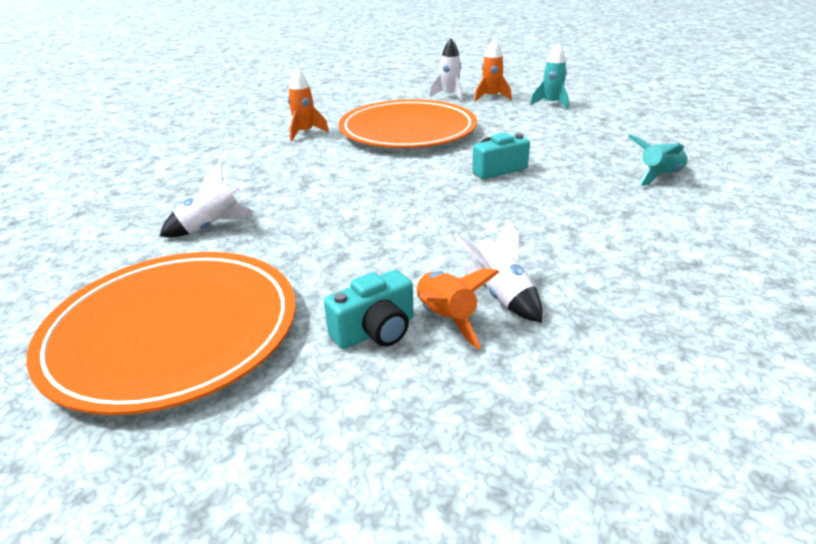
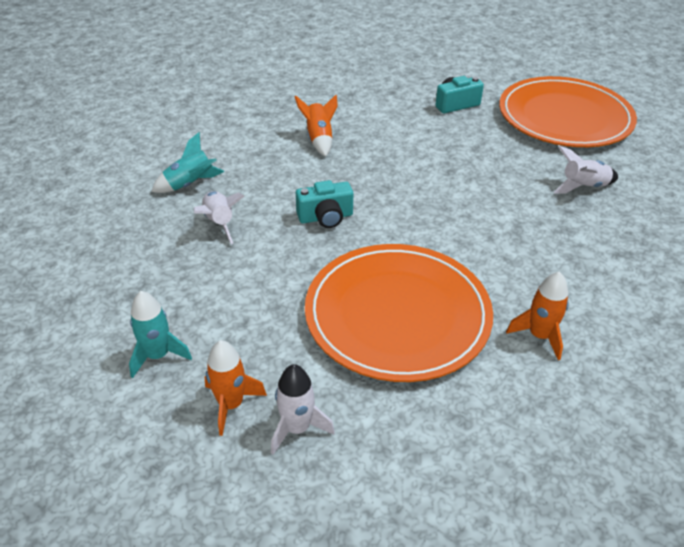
camera: 170 degrees left, 10 degrees up
(445, 318) = (418, 105): orange rocket -> orange rocket (319, 139)
(500, 295) = (383, 112): white rocket -> white rocket (219, 223)

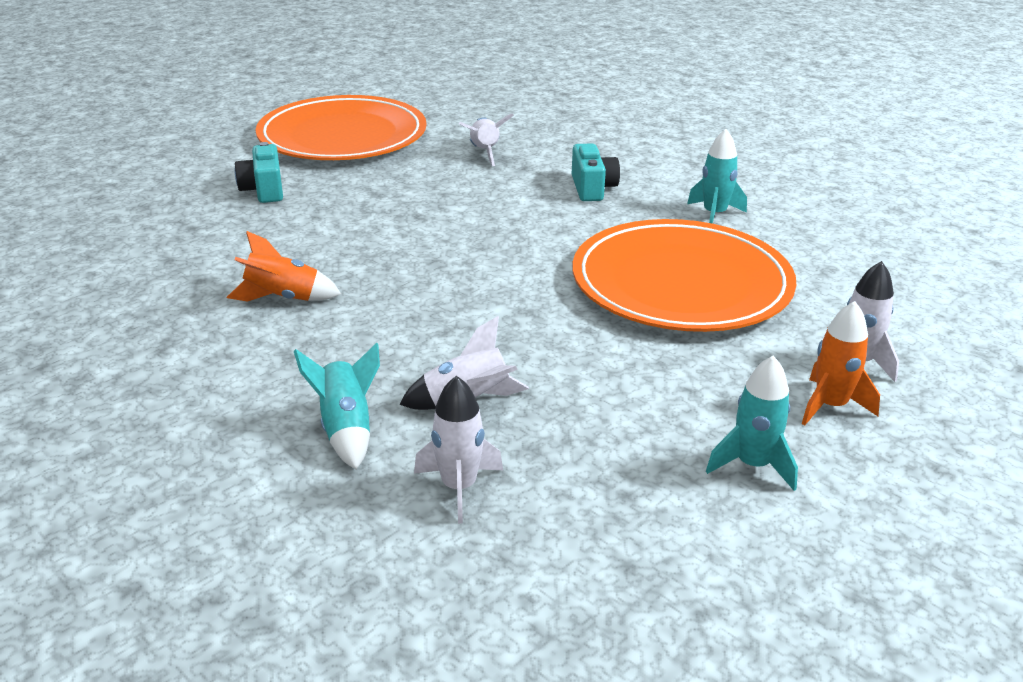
camera: 80 degrees left, 10 degrees down
(139, 230) = (459, 487): none -> white rocket
(325, 217) = (484, 311): turquoise camera -> turquoise camera (592, 188)
(539, 336) = (714, 215): orange rocket -> turquoise rocket

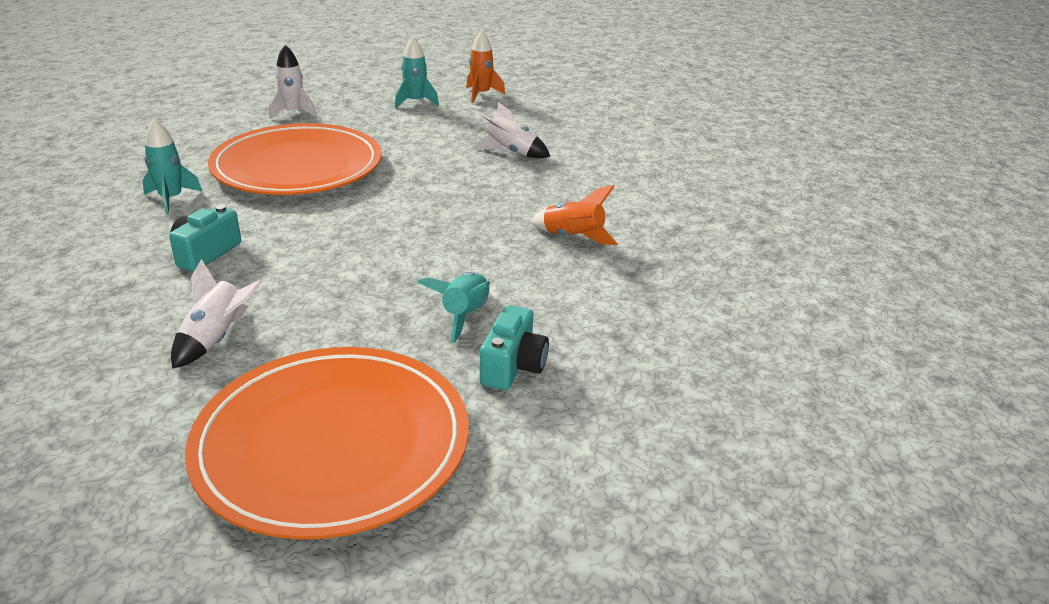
camera: 150 degrees left, 0 degrees up
(346, 429) = (585, 159): turquoise rocket -> turquoise rocket (464, 315)
(459, 487) = (550, 129): white rocket -> none
(830, 406) = (343, 106): orange rocket -> orange rocket (481, 94)

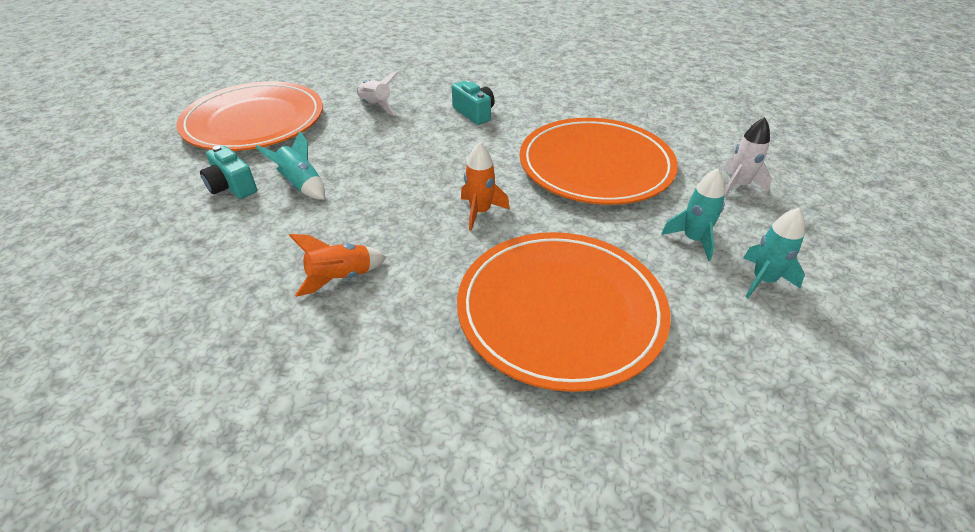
camera: 120 degrees right, 10 degrees up
(171, 199) = (565, 111): turquoise rocket -> turquoise rocket (693, 240)
(481, 94) = (792, 359): orange rocket -> orange rocket (480, 212)
(511, 152) = (560, 310): white rocket -> orange plate

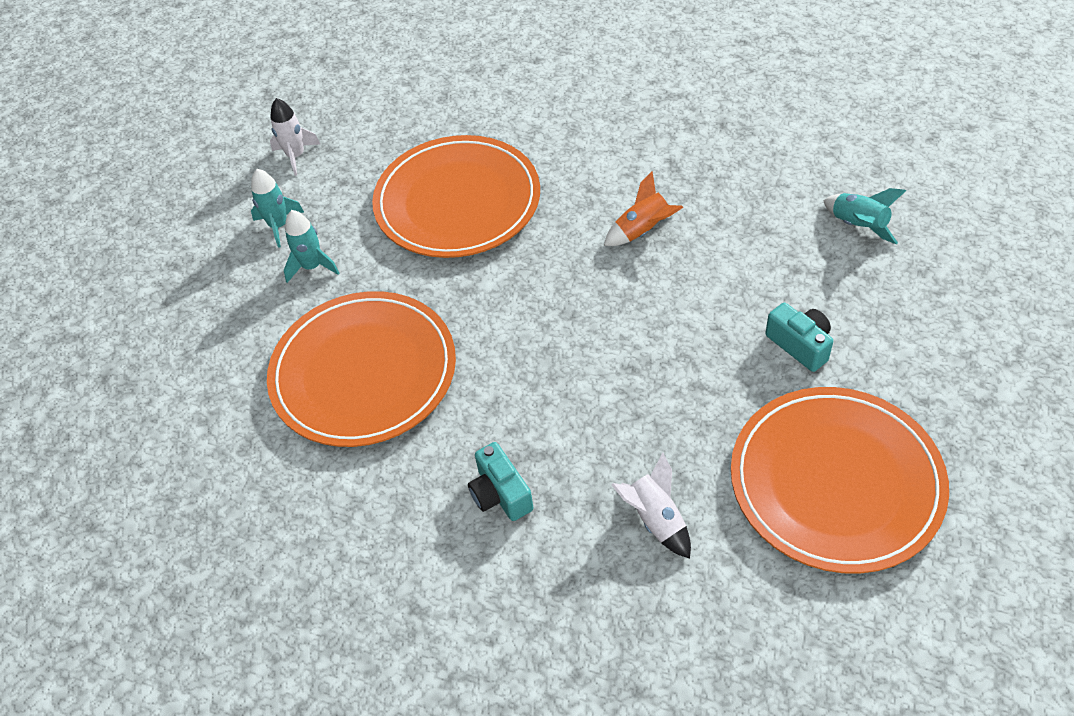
camera: 170 degrees left, 10 degrees up
(301, 185) = (717, 346): turquoise rocket -> turquoise rocket (858, 226)
(480, 212) = (511, 303): orange rocket -> none
(738, 185) = (219, 336): white rocket -> white rocket (296, 156)

